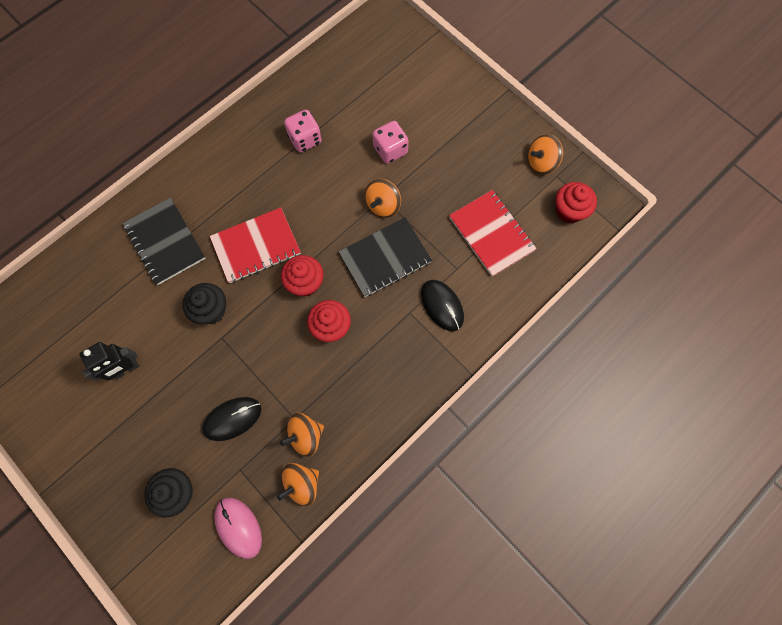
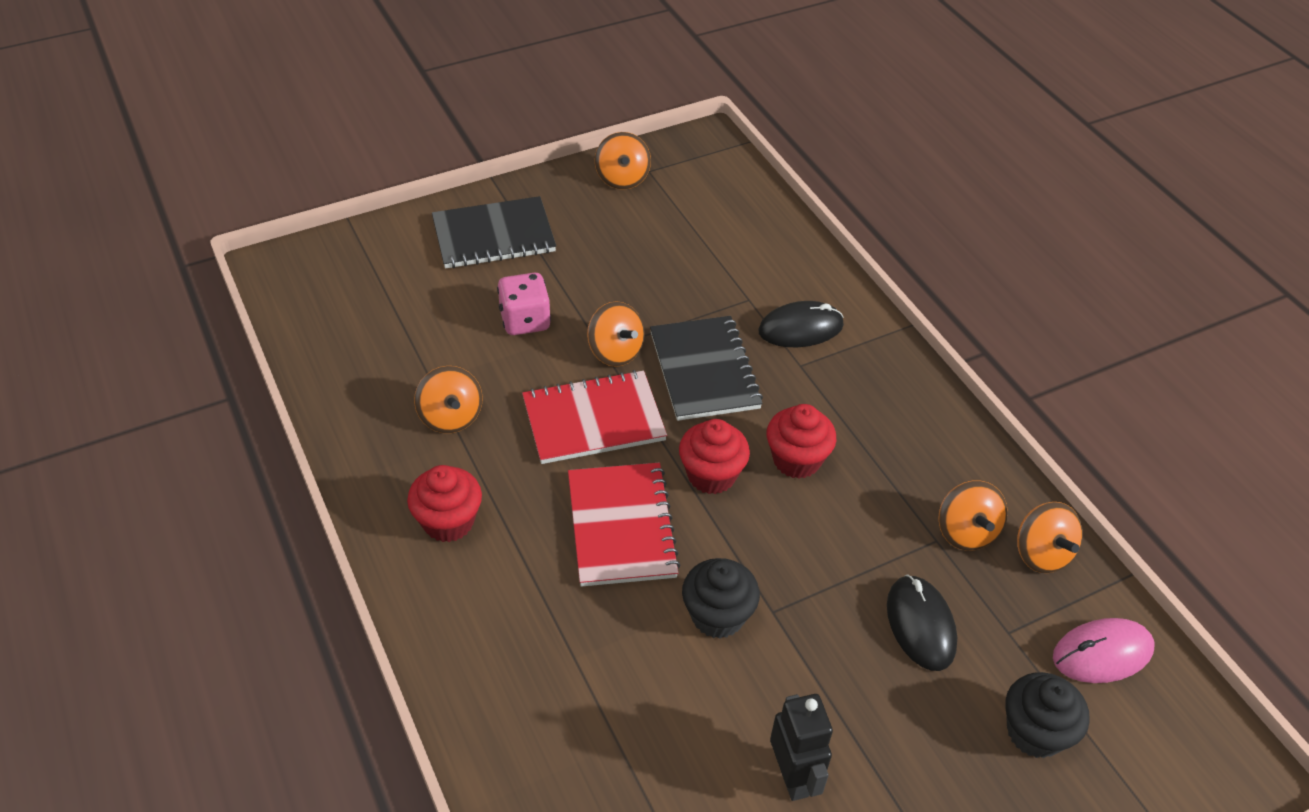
camera: 75 degrees left, 25 degrees down
(165, 242) = (558, 662): black notebook -> black notebook (493, 236)
(305, 139) = (451, 417): pink dice -> orange spinning top
(491, 234) = (709, 252): red notebook -> red notebook (593, 420)
(569, 211) = (704, 174): red cupcake -> red cupcake (448, 522)

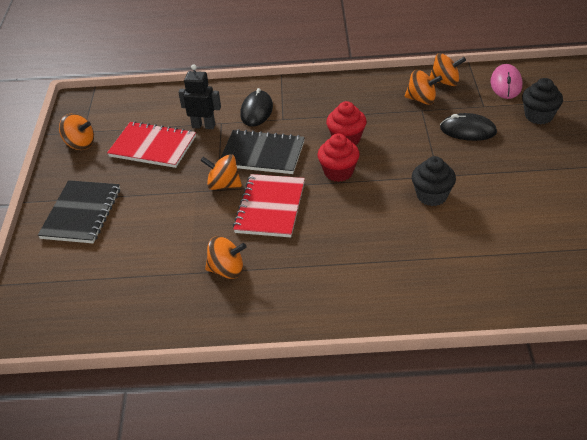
camera: 60 degrees left, 5 degrees down
(448, 522) = (311, 290): red cupcake -> none
(525, 321) = (169, 217): pink dice -> none
(615, 352) = (223, 185): orange spinning top -> orange spinning top turned 150 degrees counterclockwise
(621, 526) = (354, 216): red notebook -> red notebook (153, 146)
(793, 776) = (536, 197): black robot -> black robot (203, 126)

